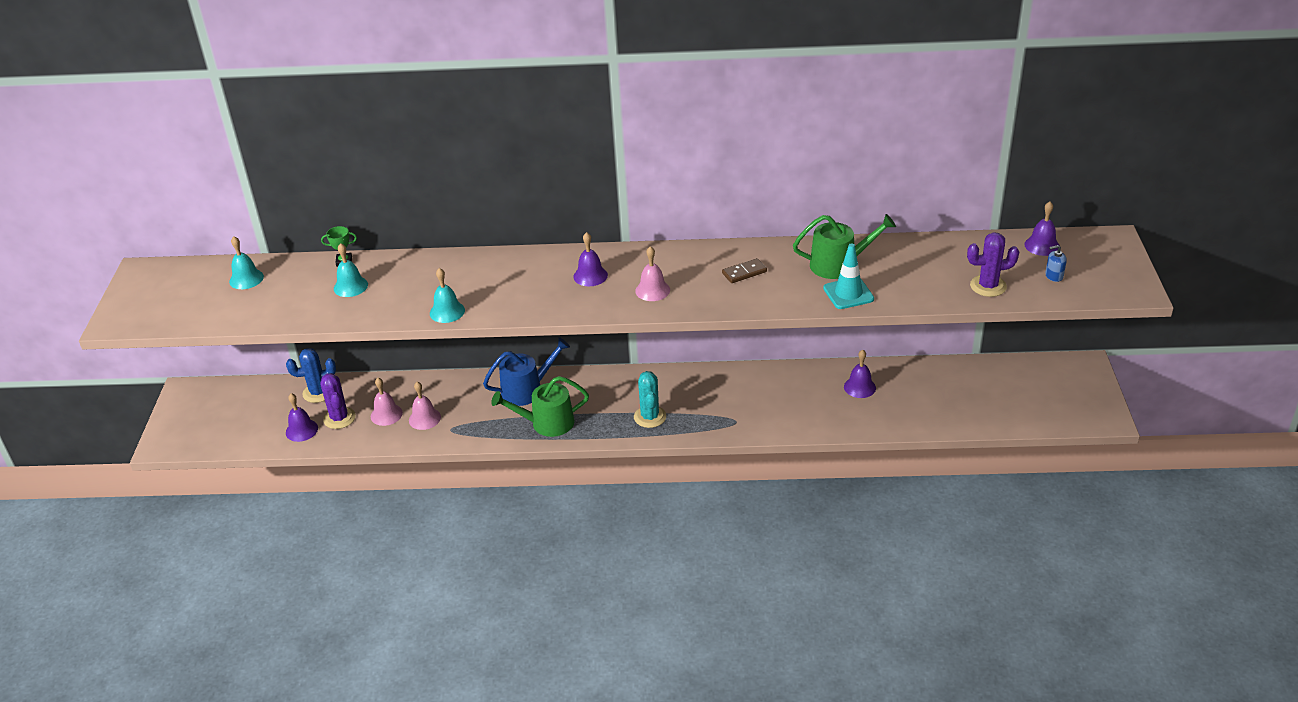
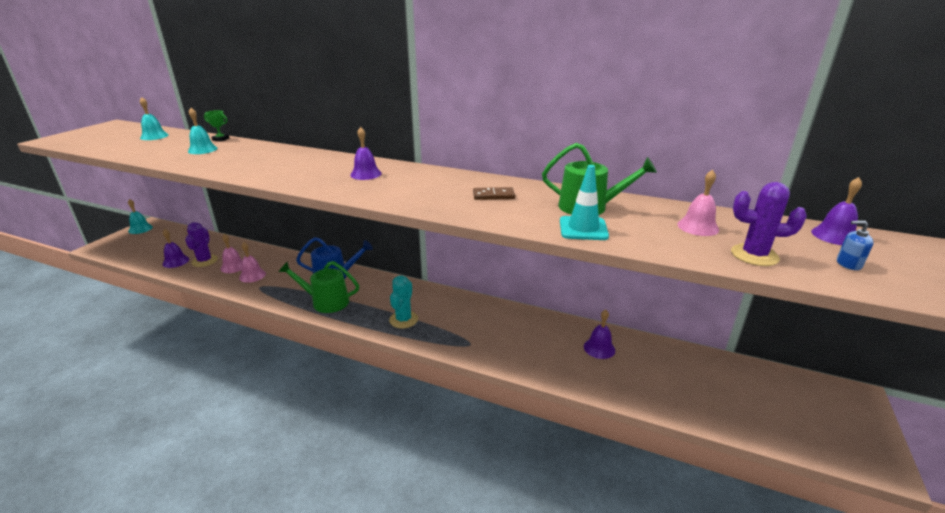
camera: 20 degrees right, 10 degrees down
(318, 392) = (212, 244): blue cactus -> none
(447, 311) = (236, 172): turquoise bell -> turquoise bell (140, 229)
(652, 290) = (402, 191): pink bell -> pink bell (698, 227)

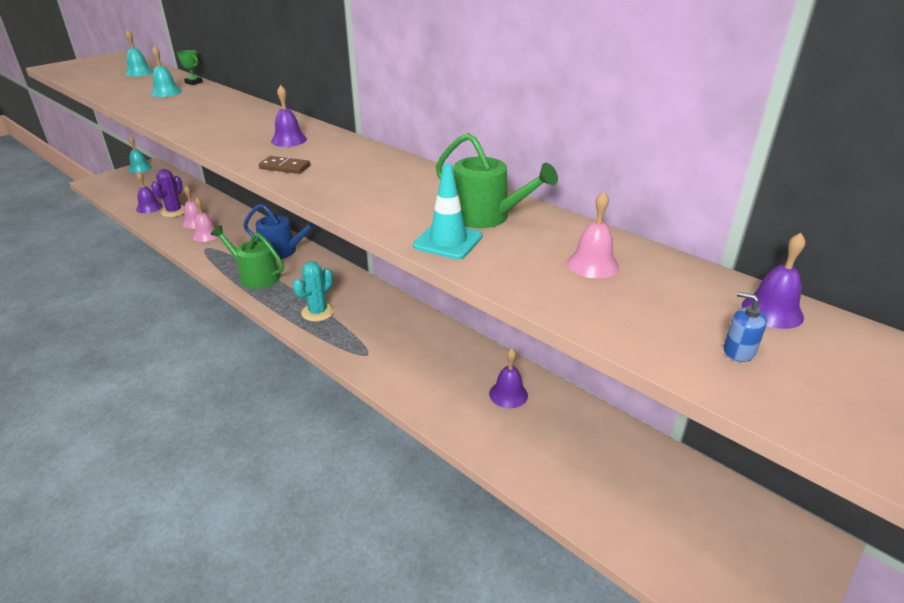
camera: 20 degrees right, 5 degrees up
(493, 195) = (394, 185): brown domino -> brown domino (285, 167)
(754, 255) = (619, 314): purple cactus -> none

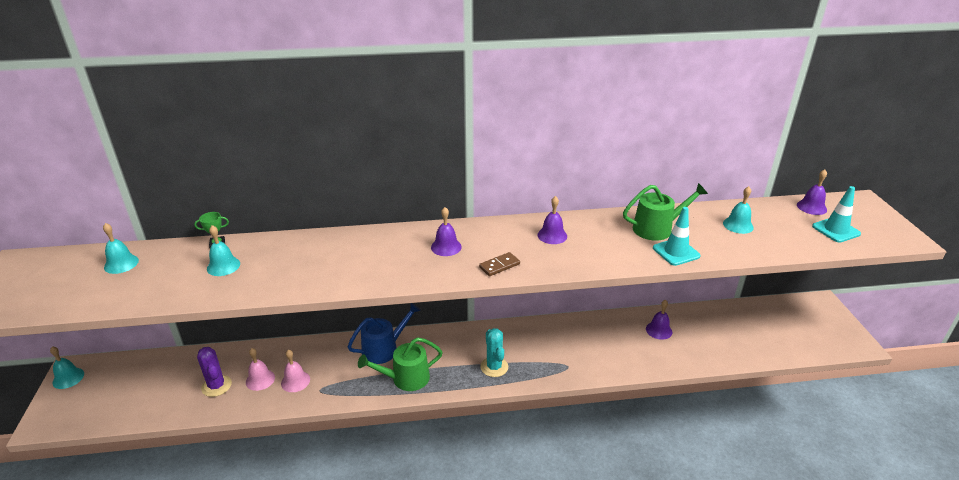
camera: 50 degrees left, 0 degrees up
(149, 207) = (180, 400): purple bell -> purple bell (552, 235)
(592, 264) = (738, 225): pink bell -> turquoise bell
(738, 351) = (836, 230): blue soap dispenser -> turquoise traffic cone

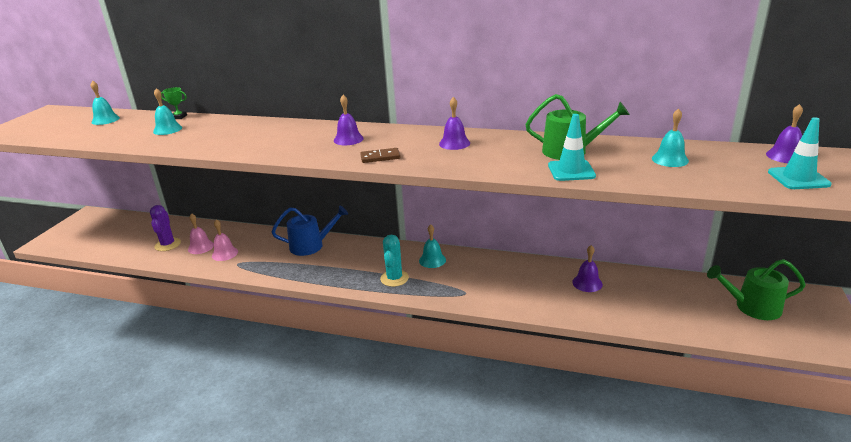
camera: 25 degrees right, 5 degrees down
(68, 378) = (81, 219): turquoise bell -> turquoise bell (432, 260)
(406, 378) = (311, 270): green watering can -> green watering can (752, 307)

